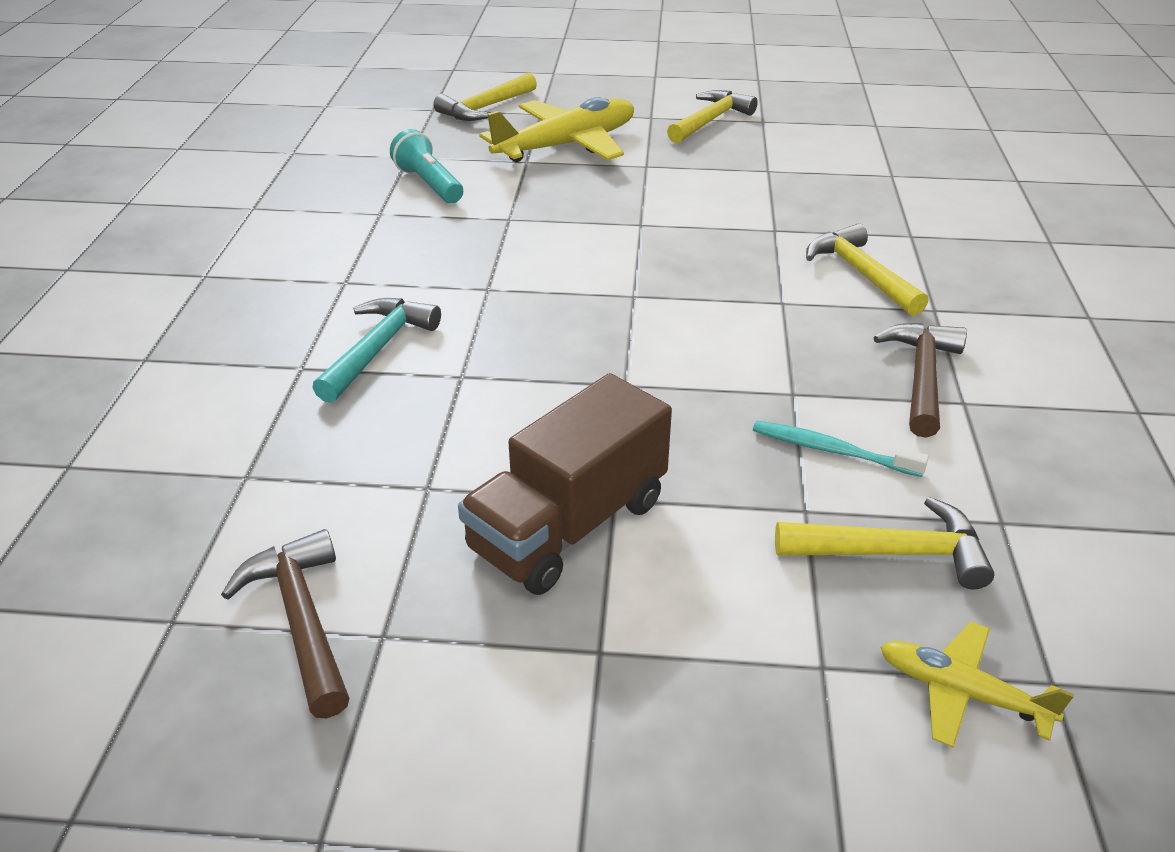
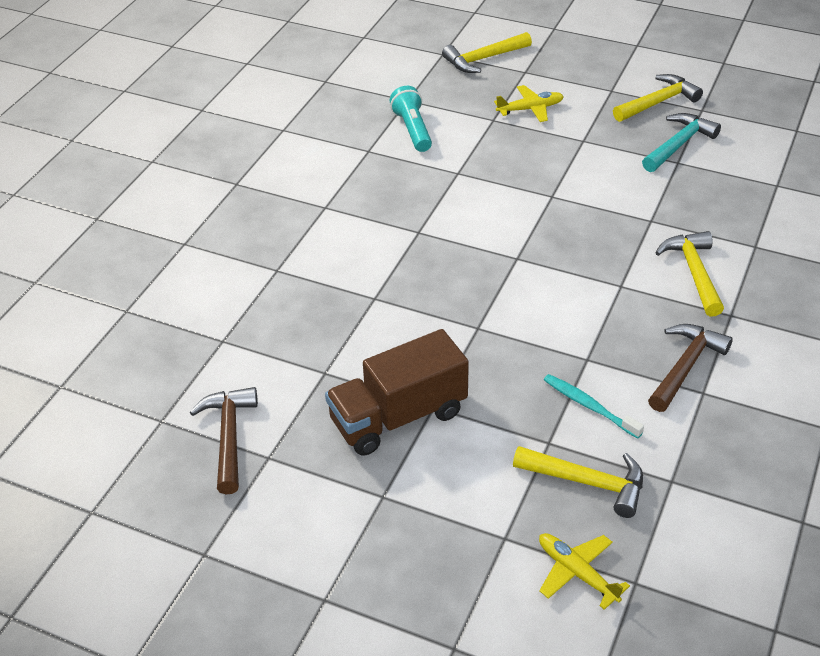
camera: 20 degrees right, 5 degrees up
(378, 349) = (329, 266): turquoise hammer -> turquoise hammer (678, 144)
(566, 145) = (530, 109): yellow plane -> yellow plane, size x0.52

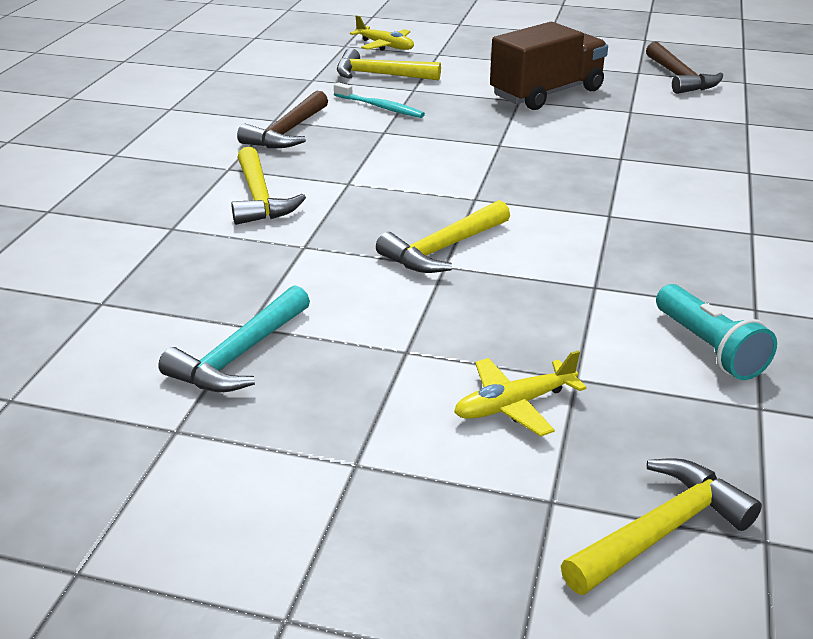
camera: 170 degrees right, 10 degrees down
(658, 102) = (261, 440): yellow hammer -> yellow hammer (443, 249)

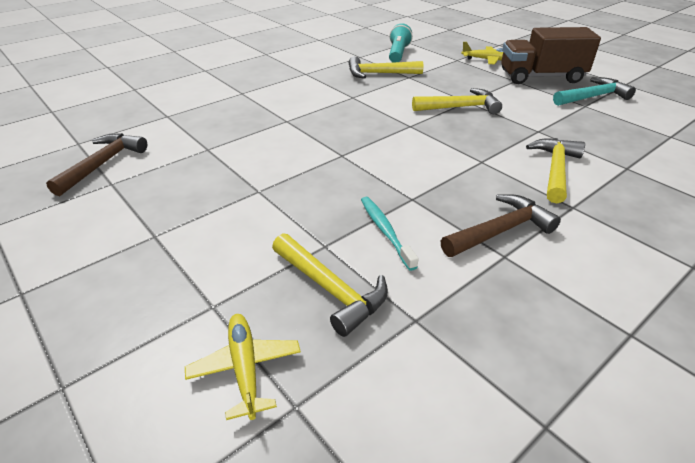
camera: 145 degrees left, 5 degrees up
(547, 93) = (225, 189): brown truck -> brown truck (541, 77)
(660, 531) = (475, 35): yellow hammer -> yellow hammer (379, 74)

